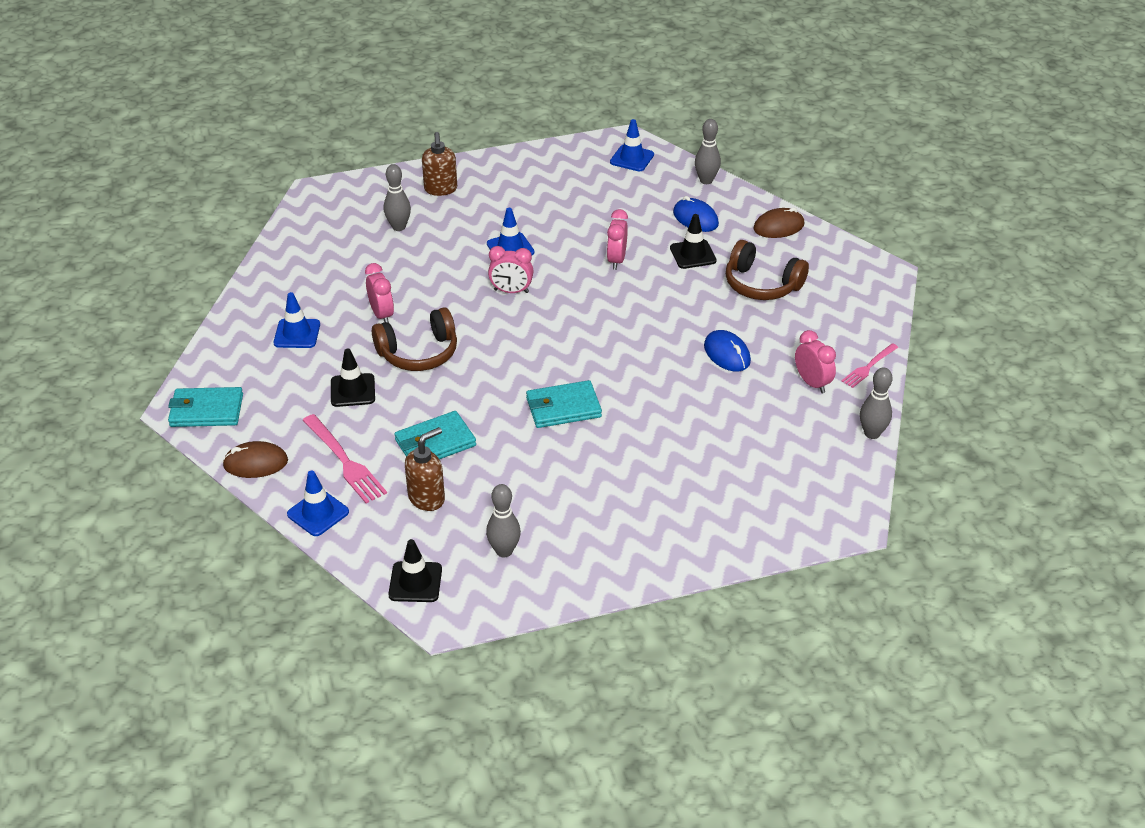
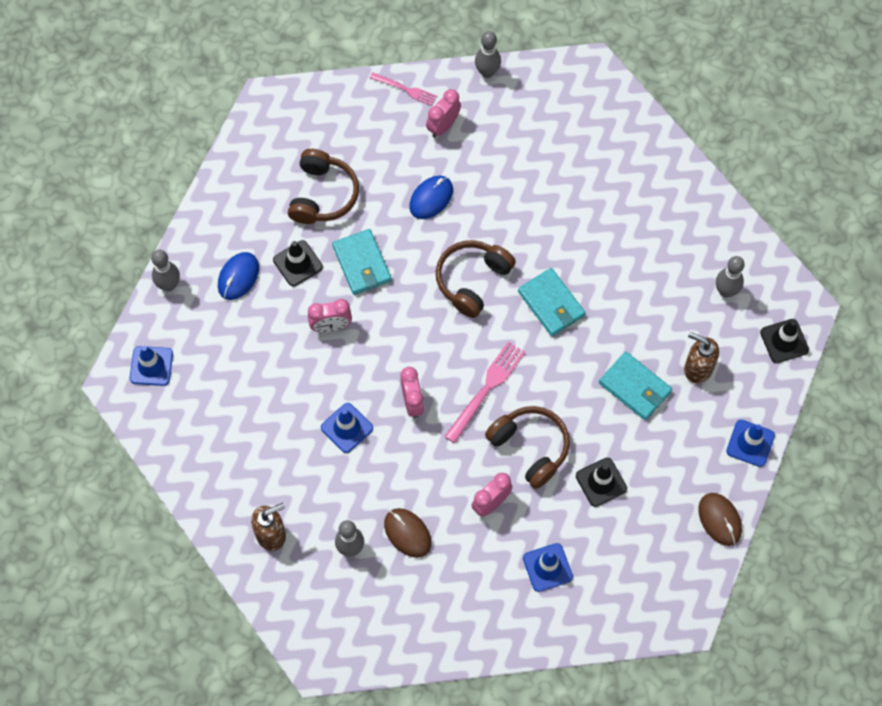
camera: 110 degrees left, 25 degrees up
(206, 411) = (678, 595): turquoise wallet -> turquoise wallet (362, 264)
(345, 462) = (687, 448): pink fork -> pink fork (487, 388)
(618, 359) = (472, 280): none -> brown headphones
(778, 227) = (227, 202): brown mouse -> brown mouse (407, 533)

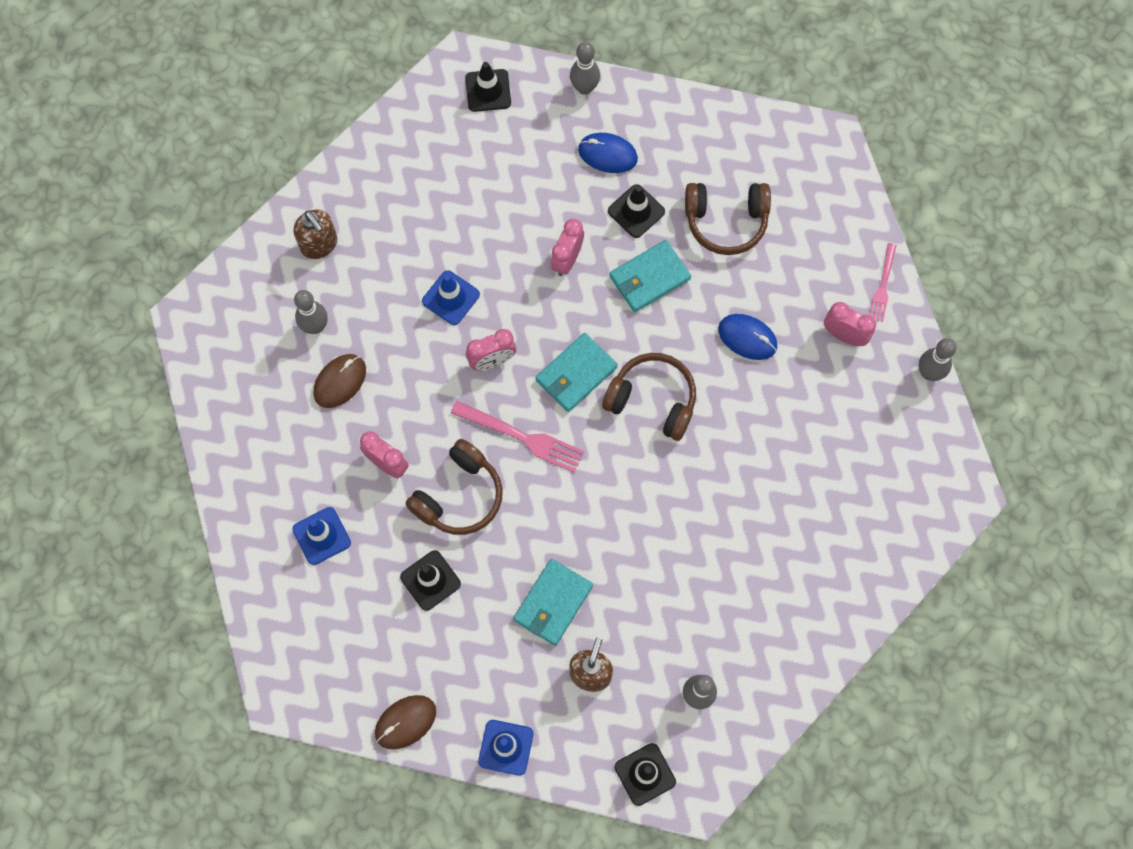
camera: 80 degrees right, 5 degrees up
(151, 366) = (488, 90): blue traffic cone -> black traffic cone
(331, 326) = (567, 259): pink clock -> pink clock turned 45 degrees clockwise
(551, 304) = (641, 492): turquoise wallet -> turquoise wallet (576, 374)

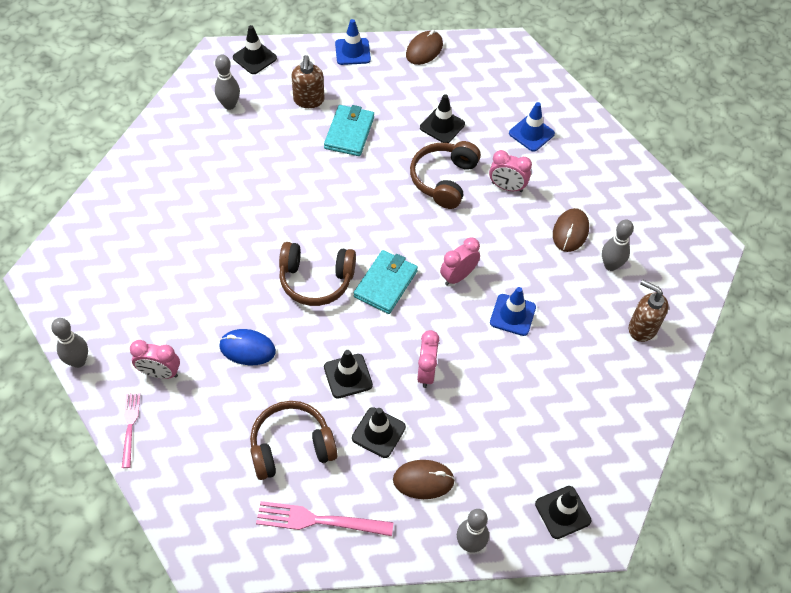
camera: 160 degrees right, 15 degrees down
(523, 437) = (411, 229): pink fork -> pink fork (317, 520)
(607, 154) = (423, 480): blue mouse -> brown mouse
(649, 278) = (348, 376): turquoise wallet -> black traffic cone

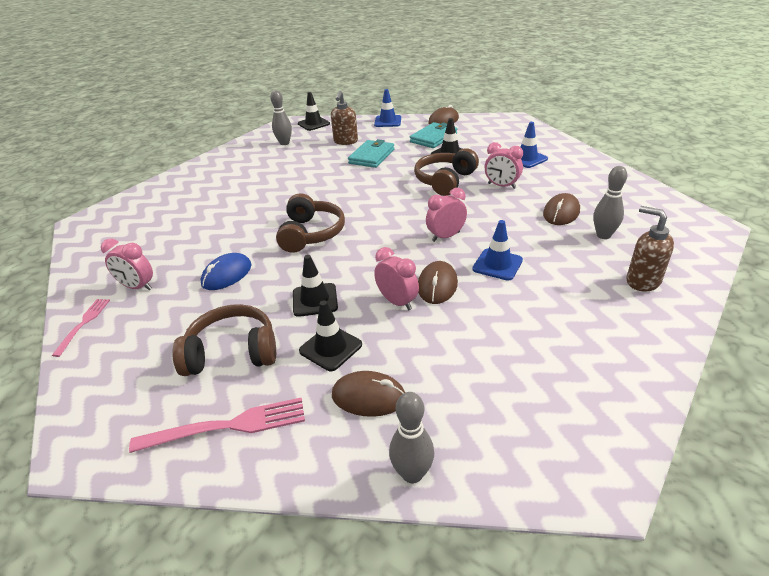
camera: 15 degrees right, 20 degrees down
(78, 361) = (72, 275): grey bowling pin -> none
(247, 349) = (227, 275): blue mouse -> blue mouse turned 75 degrees counterclockwise
(316, 280) = (311, 234): brown headphones -> brown headphones turned 105 degrees counterclockwise
(317, 520) = (229, 426): pink fork -> pink fork turned 150 degrees clockwise
(385, 283) = (374, 238): turquoise wallet -> turquoise wallet (433, 138)
(426, 372) = (397, 302): pink clock -> pink clock turned 60 degrees counterclockwise
(460, 348) = (437, 285): none -> brown mouse
(563, 512) = (545, 450): black traffic cone -> none

